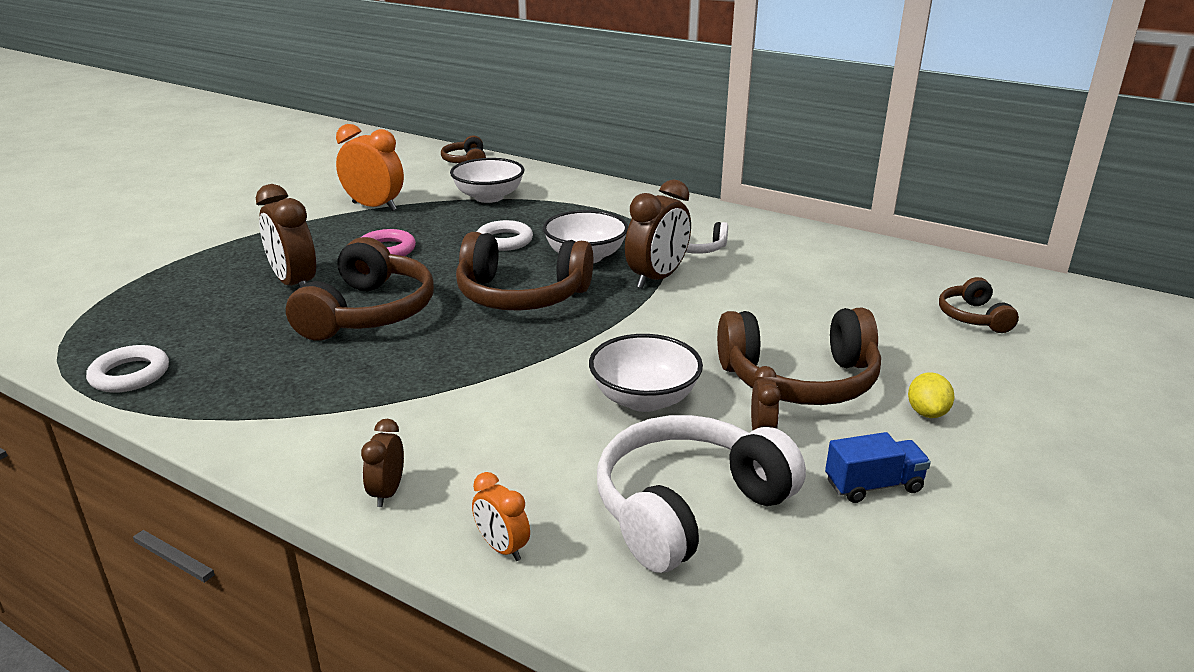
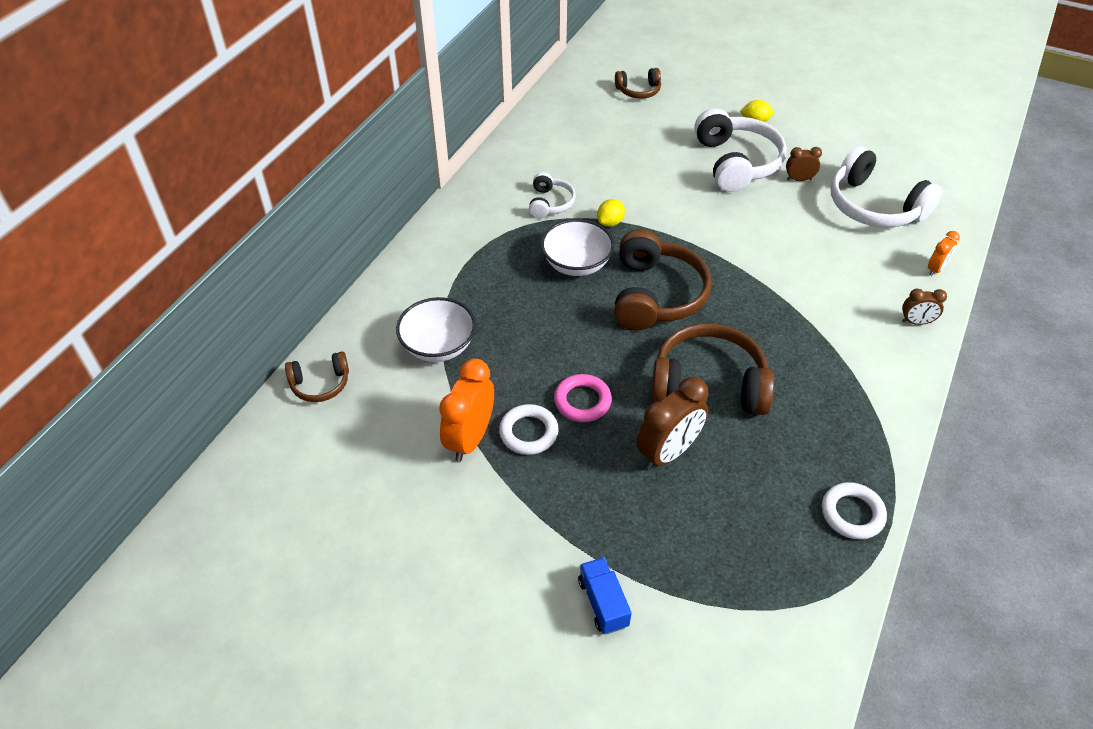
camera: 95 degrees left, 20 degrees up
(504, 240) = (549, 319): white ring -> white ring (528, 432)
(644, 399) = (780, 224): white bowl -> none
(657, 278) = (610, 222): brown clock -> yellow lemon
(799, 379) = (736, 163): brown headphones -> white headphones
(873, 485) = (828, 146): blue truck -> blue truck (603, 603)

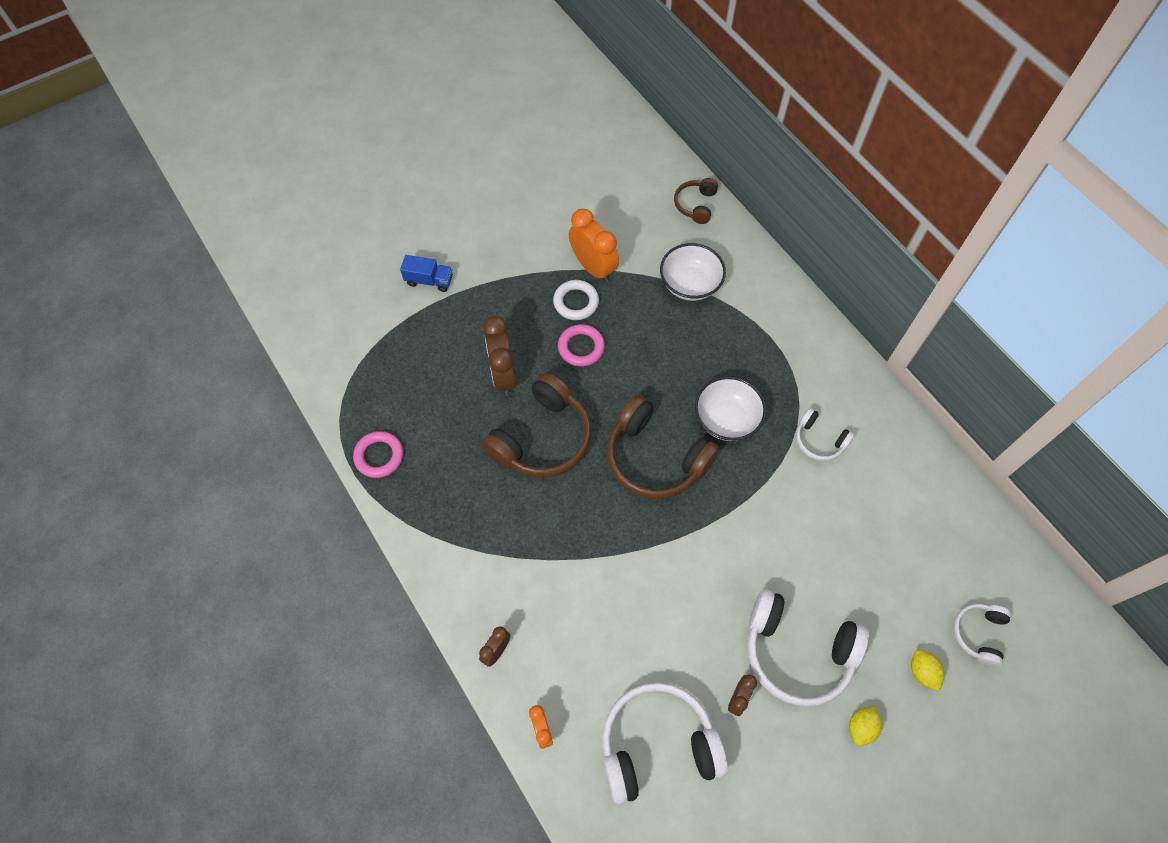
camera: 120 degrees right, 15 degrees up
(610, 222) = (766, 475): yellow lemon -> yellow lemon (922, 672)
(638, 91) = (978, 634): brown headphones -> white headphones
(852, 513) = (379, 456): white ring -> pink ring

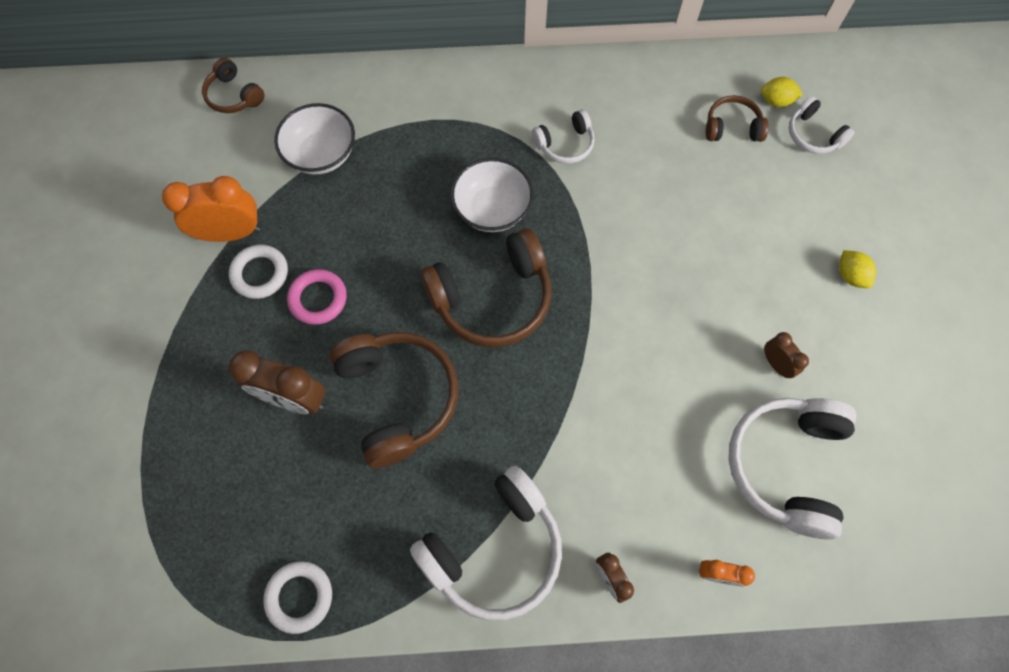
camera: 60 degrees left, 5 degrees up
(379, 456) = (299, 597): pink ring -> white ring
(429, 280) = (110, 417): blue truck -> none
(797, 652) = (757, 286): white headphones -> white headphones (494, 549)
(922, 672) = (825, 197): yellow lemon -> yellow lemon (776, 101)
(933, 561) = (732, 127): none -> brown headphones

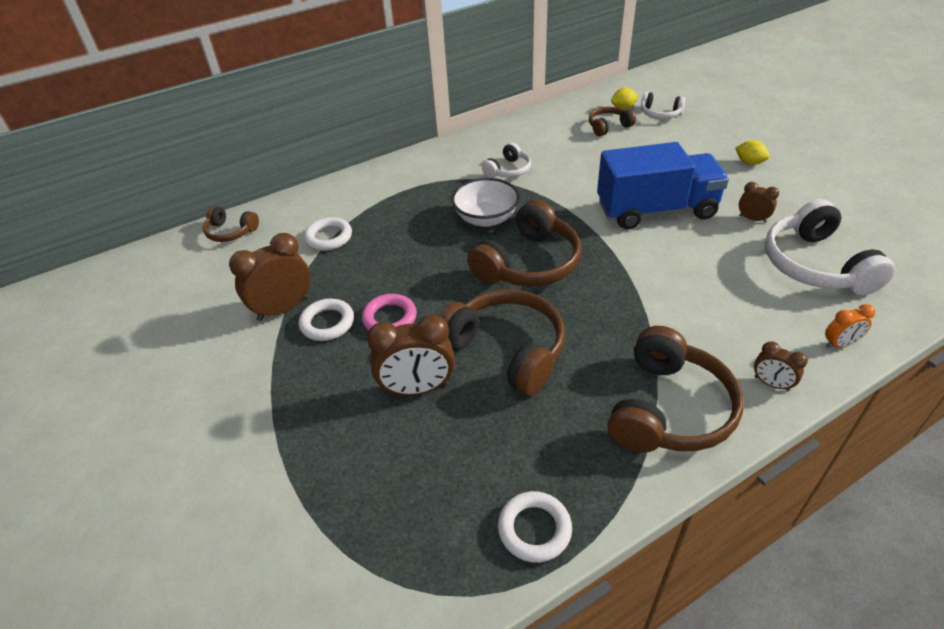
camera: 25 degrees left, 25 degrees down
(231, 233) = (283, 309): orange clock -> brown clock
(321, 154) = (329, 237): white bowl -> white ring
(494, 549) = (668, 409): white headphones -> brown headphones
(680, 293) = (656, 210): none -> blue truck

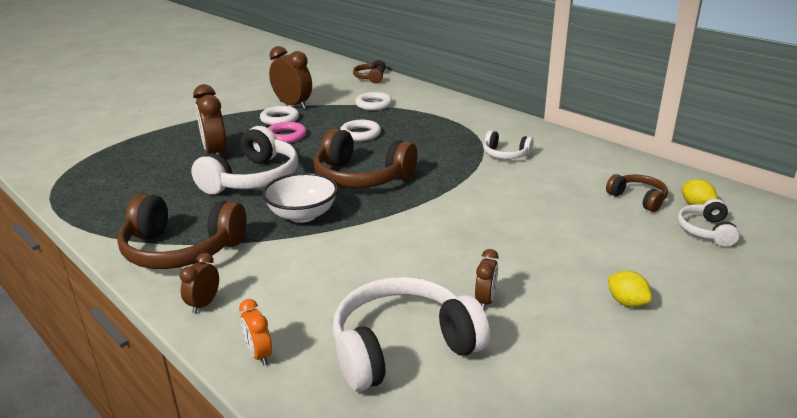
camera: 75 degrees right, 15 degrees down
(486, 218) = (421, 153): white bowl -> white bowl (302, 215)
(506, 350) = (253, 178): brown headphones -> white headphones
(534, 529) = (88, 204): white ring -> white ring (360, 134)
(656, 210) = (473, 235): blue truck -> none
(749, 162) = (626, 302): yellow lemon -> yellow lemon turned 60 degrees counterclockwise

